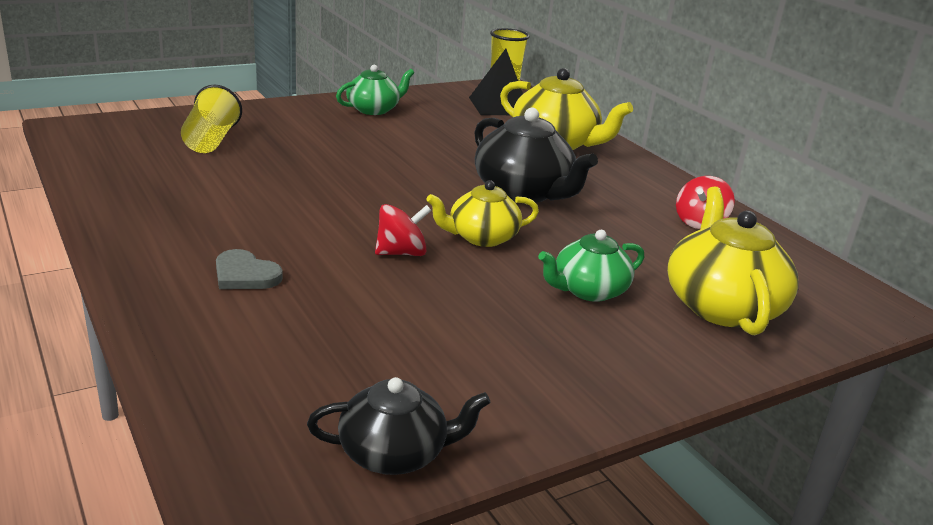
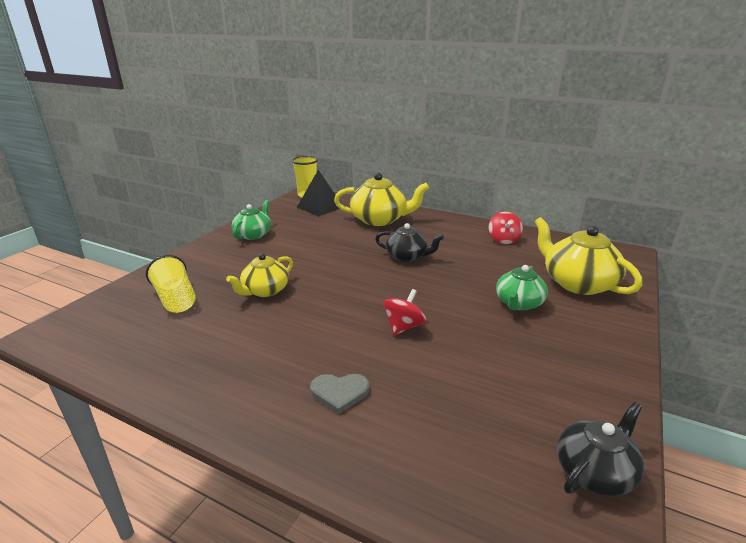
camera: 30 degrees left, 0 degrees up
(481, 237) = (427, 295): yellow teapot -> yellow teapot (265, 290)
(524, 192) = (407, 257): black teapot -> black teapot, size x0.63

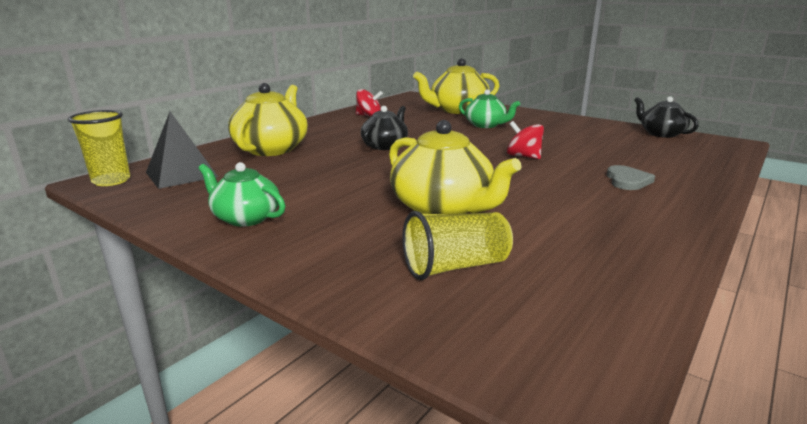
camera: 80 degrees left, 5 degrees down
(265, 290) = (443, 208): yellow teapot -> yellow teapot, size x1.58

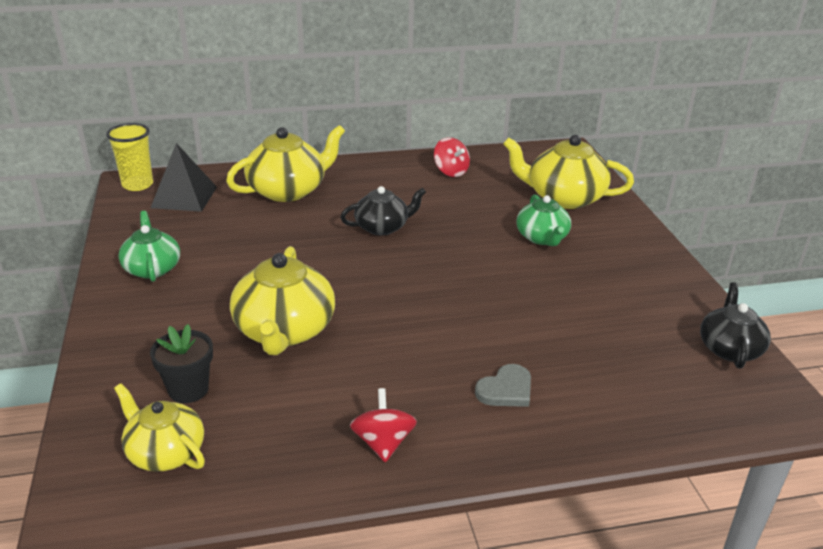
camera: 40 degrees right, 10 degrees up
(455, 266) = (188, 389): yellow cup -> black flower pot
(523, 156) = (478, 304): red spinning top -> red spinning top (383, 443)
(534, 310) = (165, 452): none -> yellow teapot

